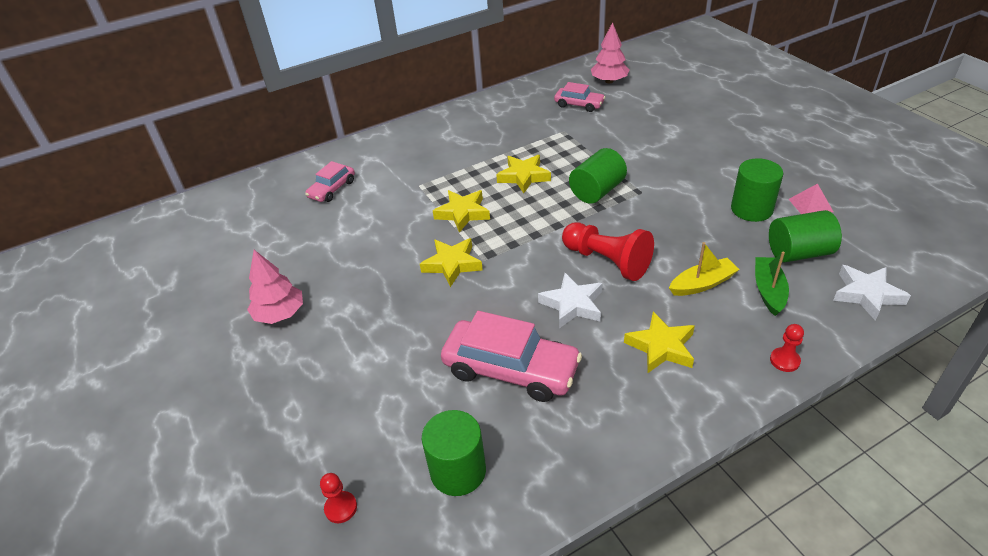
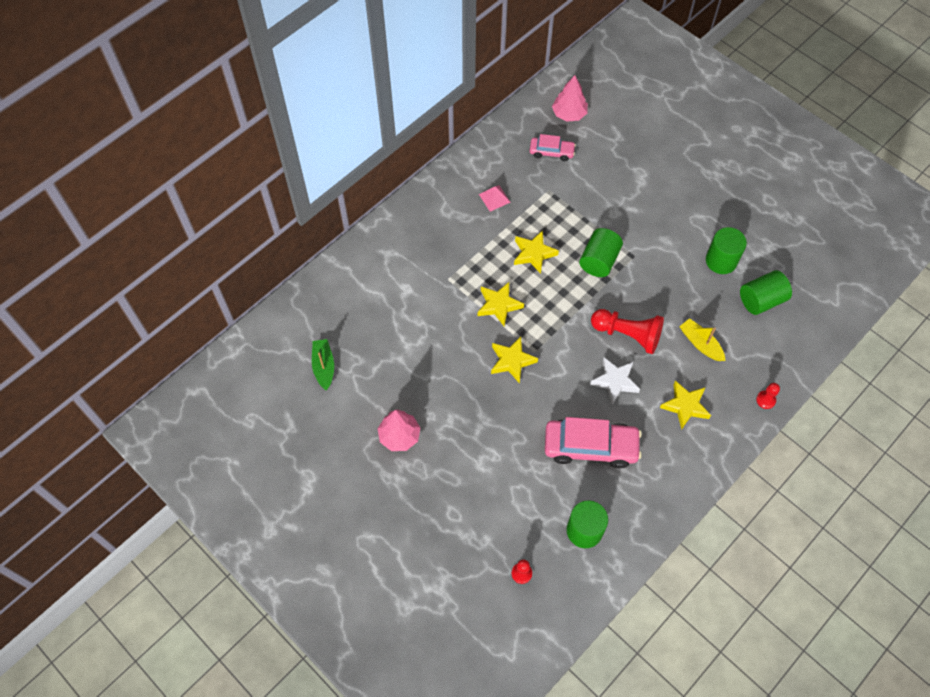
camera: 20 degrees left, 20 degrees up
(332, 189) = (373, 297): pink car -> none
(702, 284) = (700, 344): yellow boat -> yellow boat turned 90 degrees counterclockwise
(768, 290) = (746, 341): green boat -> green boat (324, 367)
(810, 205) = (763, 249): pink pyramid -> pink pyramid (494, 198)
(866, 294) = (810, 331): white star -> none

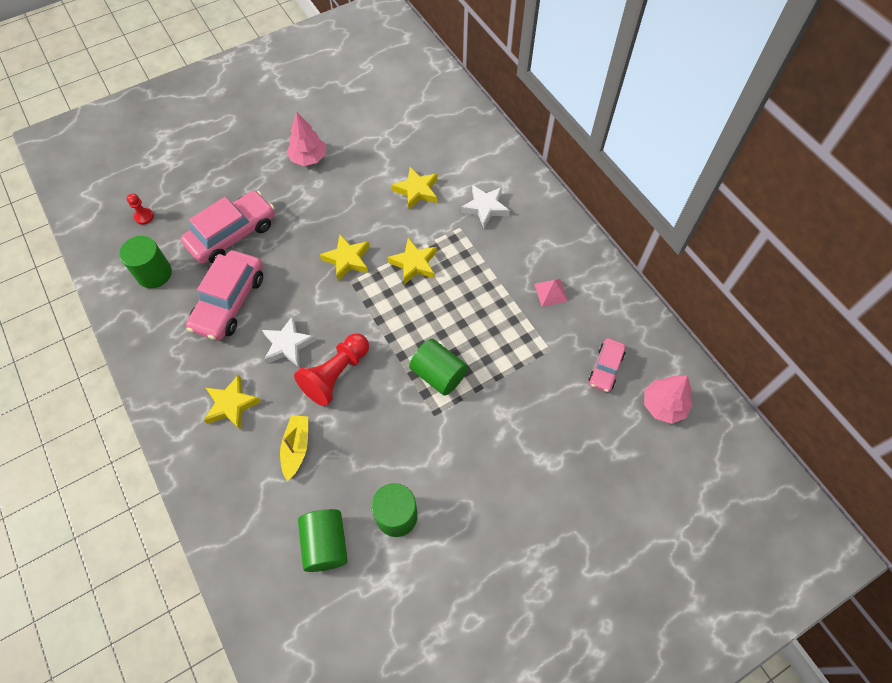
camera: 105 degrees right, 0 degrees up
(324, 367) = (397, 118): green boat -> none
(419, 263) = (485, 208): none -> white star
(516, 474) = (232, 234): none -> pink car
(533, 254) = (467, 311): yellow star -> yellow star (417, 191)
(700, 344) = (296, 448): yellow boat -> yellow boat turned 60 degrees counterclockwise
(765, 400) = (200, 494): red pawn -> none

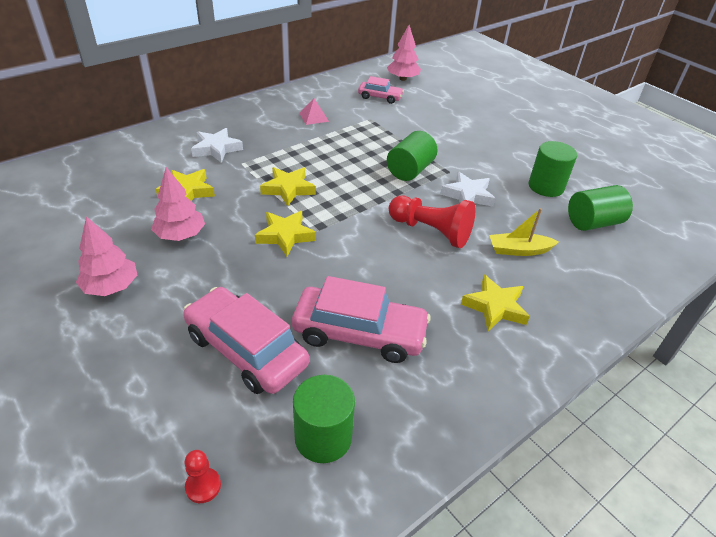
camera: 100 degrees left, 20 degrees down
(288, 345) = (407, 271): white star -> white star (468, 195)
(358, 191) = (180, 235): none -> pink tree

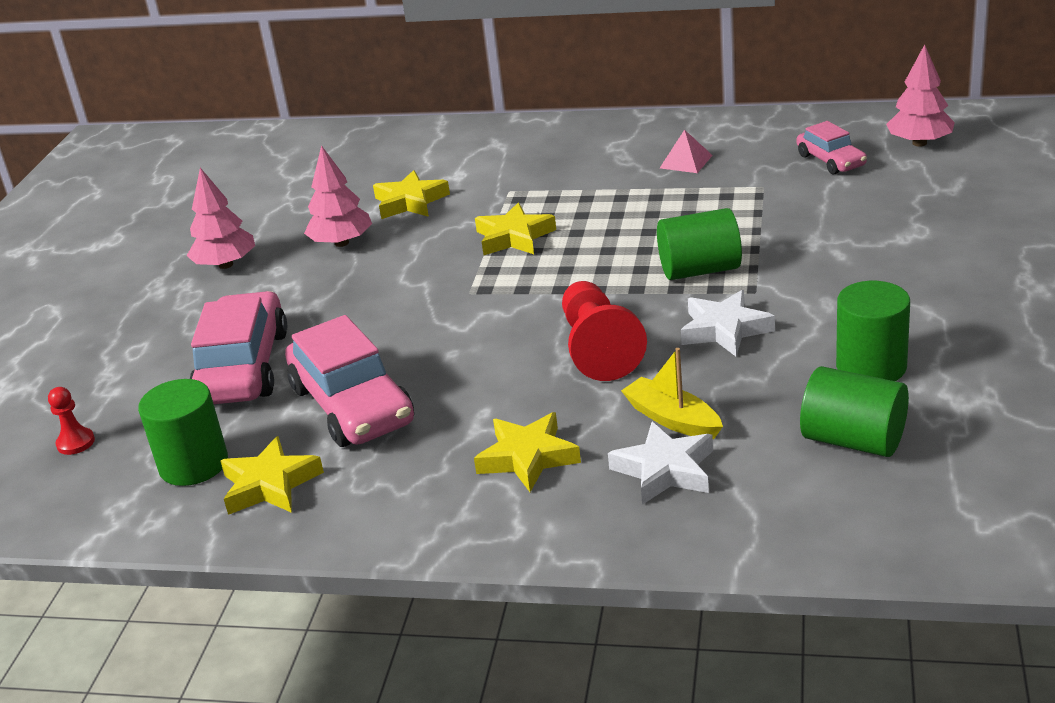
camera: 55 degrees right, 10 degrees down
(216, 149) = (508, 165): white star -> white star (665, 470)
(285, 236) = (433, 284): yellow star -> yellow star (270, 484)

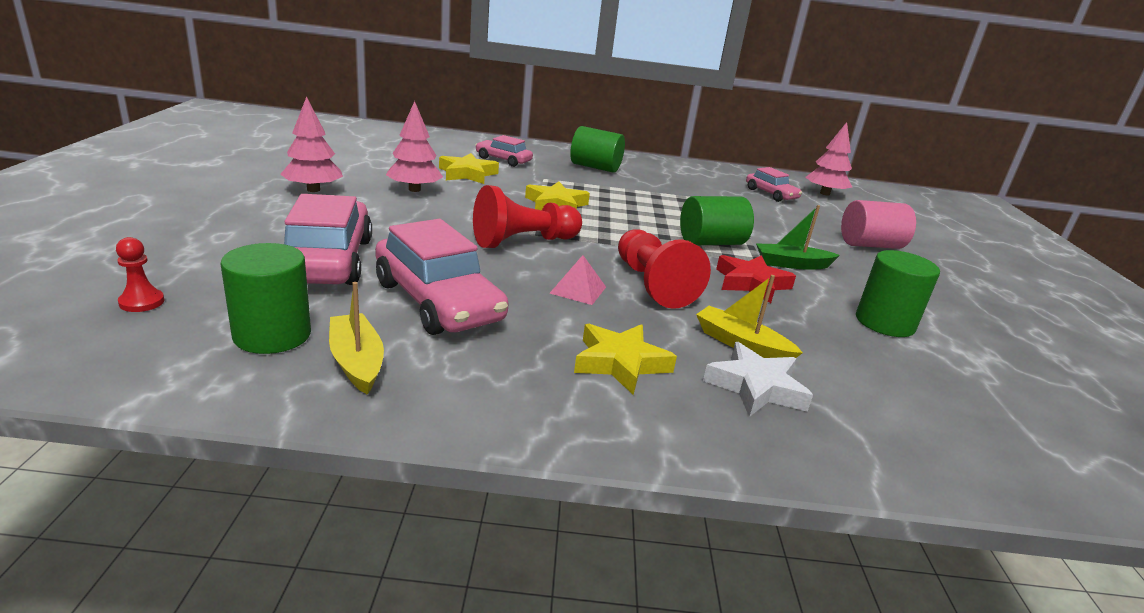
camera: 15 degrees left, 5 degrees down
(270, 484) = (356, 362): yellow star -> yellow boat
(460, 306) = (523, 241): none -> red pawn
(461, 165) = (503, 160): none -> pink car
(686, 161) = (669, 180): pink pyramid -> pink pyramid (578, 290)
(725, 330) = (751, 283): white star -> red star
(795, 290) = (791, 264): none -> green boat
(853, 440) = (909, 378): green cylinder -> green cylinder (595, 167)
(931, 237) = (870, 245): none -> pink cylinder

